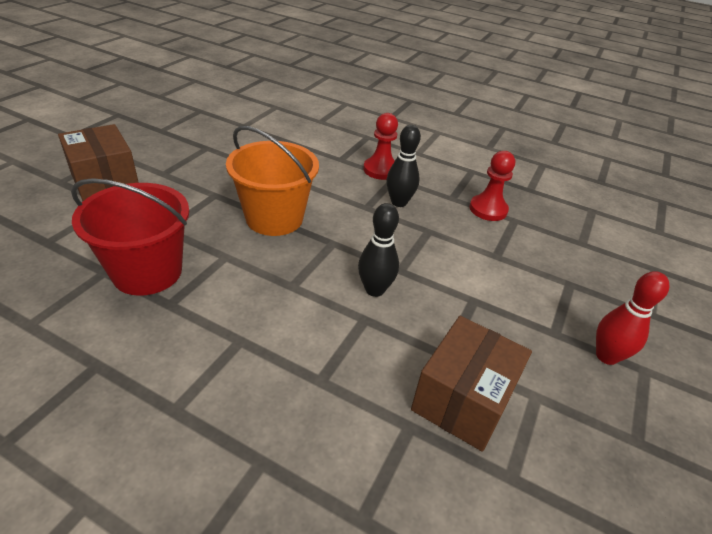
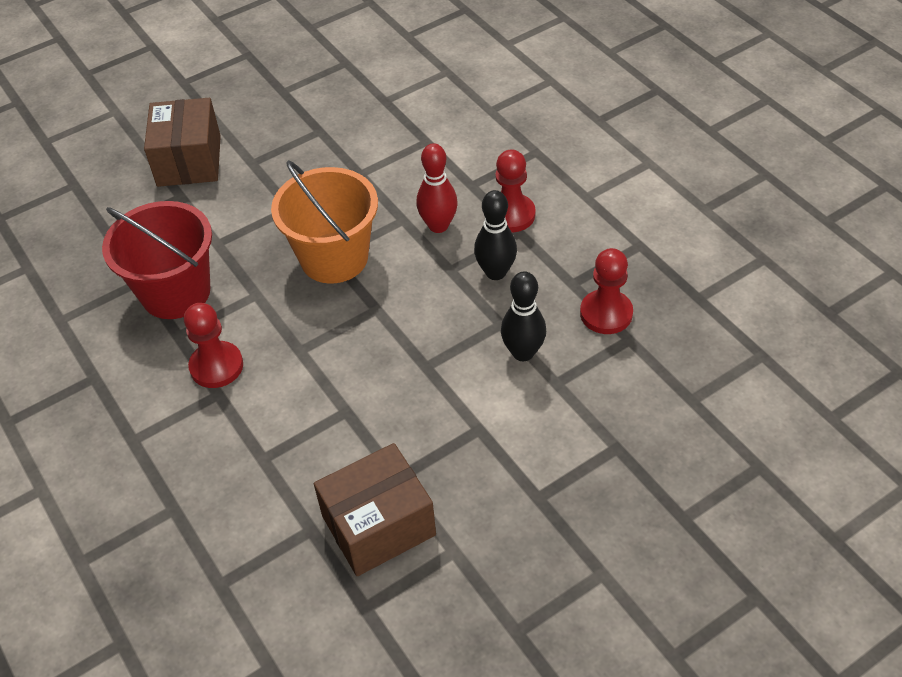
camera: 35 degrees right, 10 degrees up
(224, 318) = (216, 366): none -> red pawn
(374, 290) = (380, 381): black bowling pin -> black bowling pin (523, 352)
(606, 356) = (571, 543): red bowling pin -> red bowling pin (438, 225)

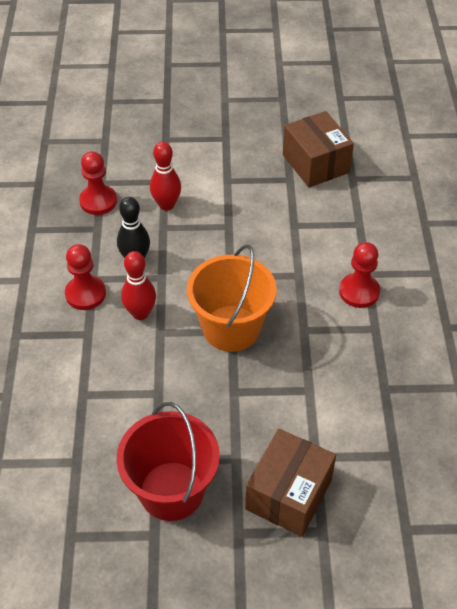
camera: 150 degrees left, 0 degrees up
(176, 292) = (361, 363): red bucket -> red bucket (171, 491)
(378, 525) = (315, 163): brown box -> brown box turned 60 degrees clockwise
(523, 352) = (166, 205): black bowling pin -> red bowling pin

